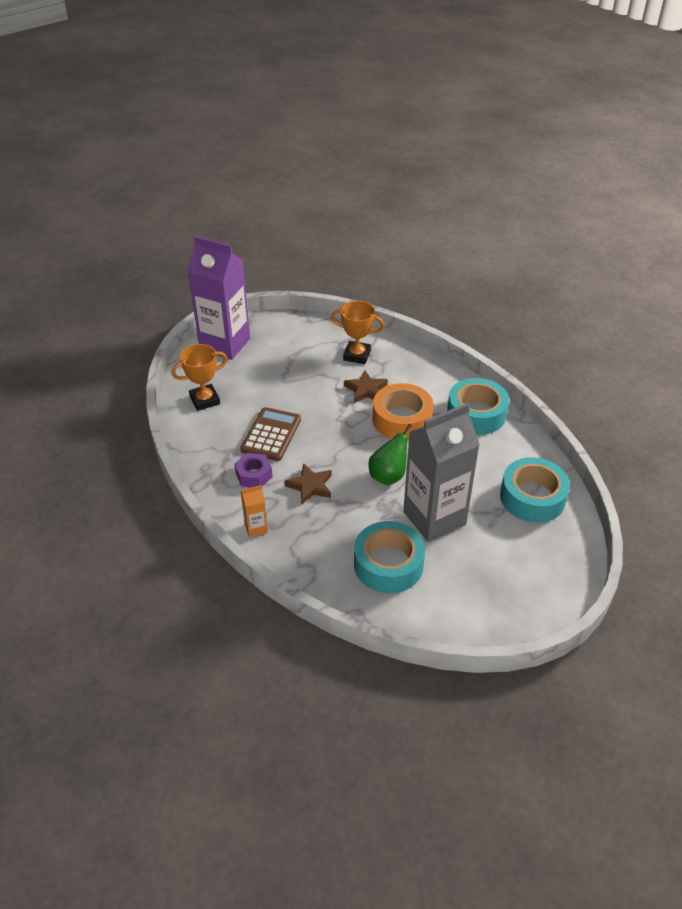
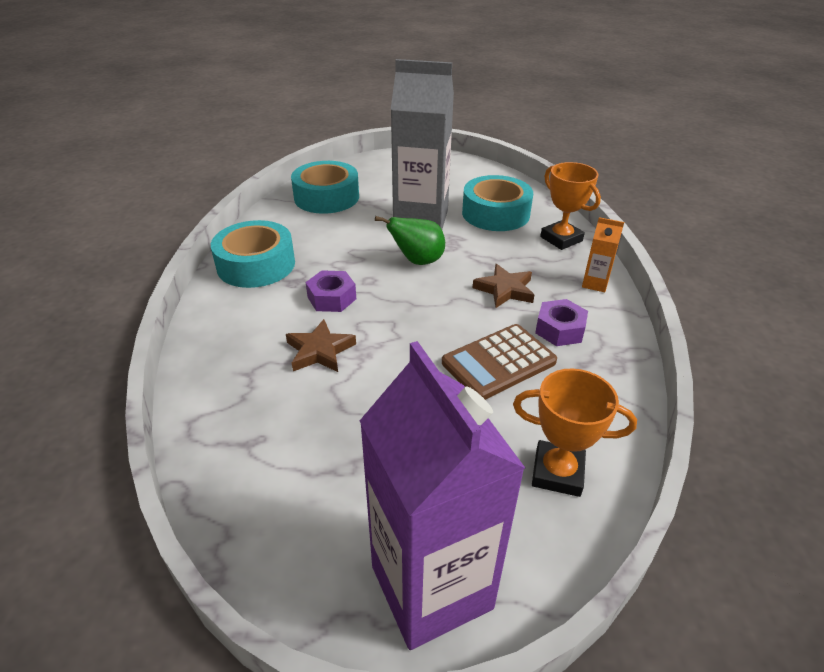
camera: 140 degrees left, 5 degrees down
(357, 355) = (259, 406): orange trophy -> orange trophy (561, 239)
(402, 419) = (332, 298): orange tape -> purple nut

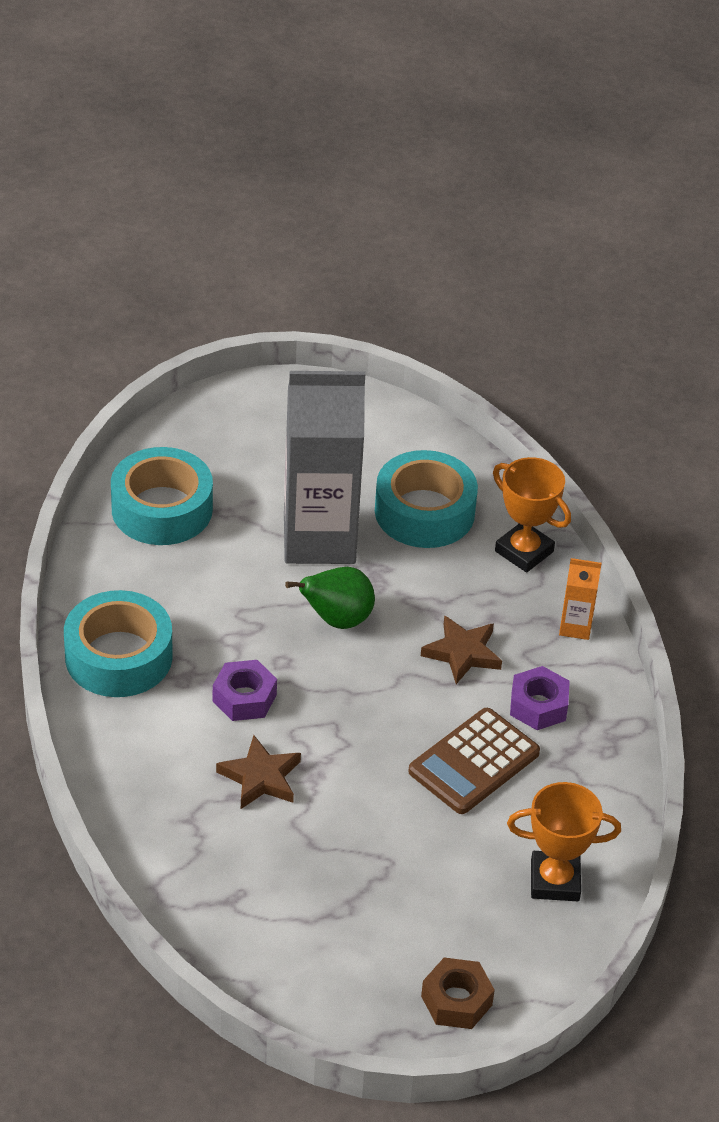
camera: 15 degrees left, 5 degrees up
(431, 587) = (456, 1000): purple carton -> brown nut

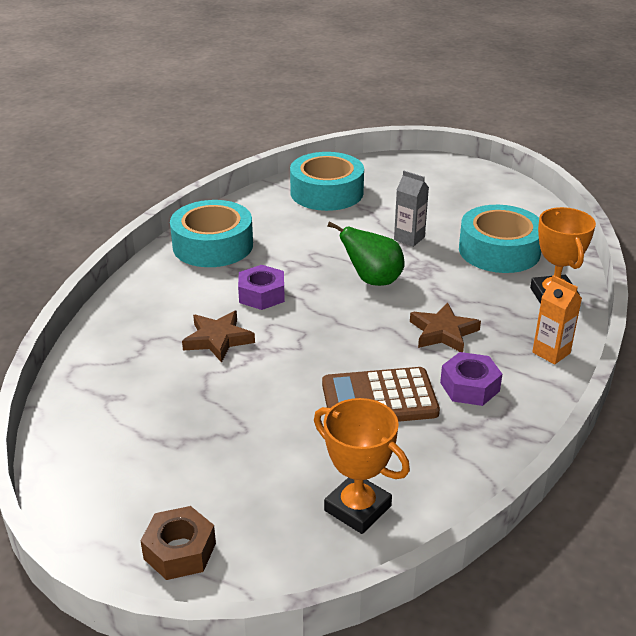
camera: 40 degrees right, 10 degrees down
(319, 539) = (409, 238): grey carton -> grey carton, size x0.42

